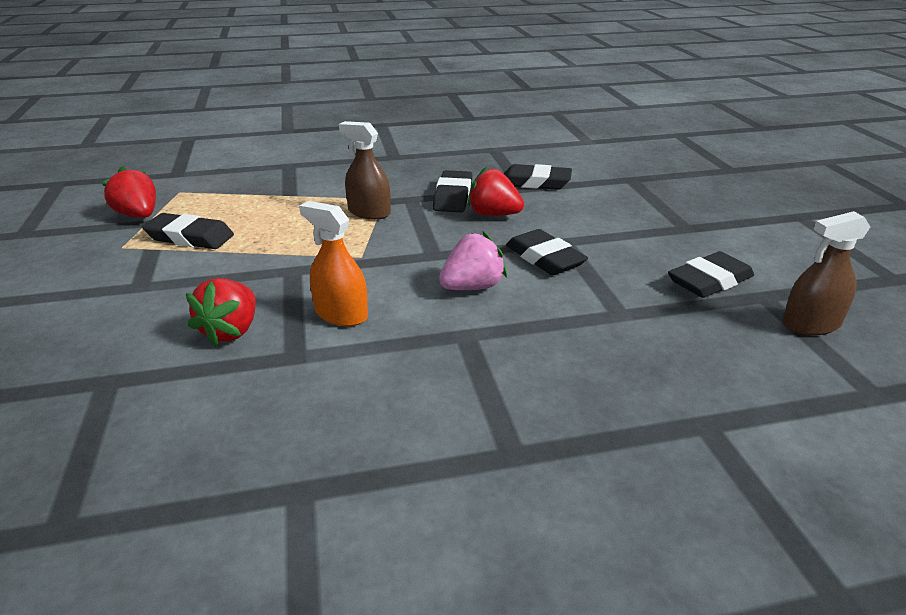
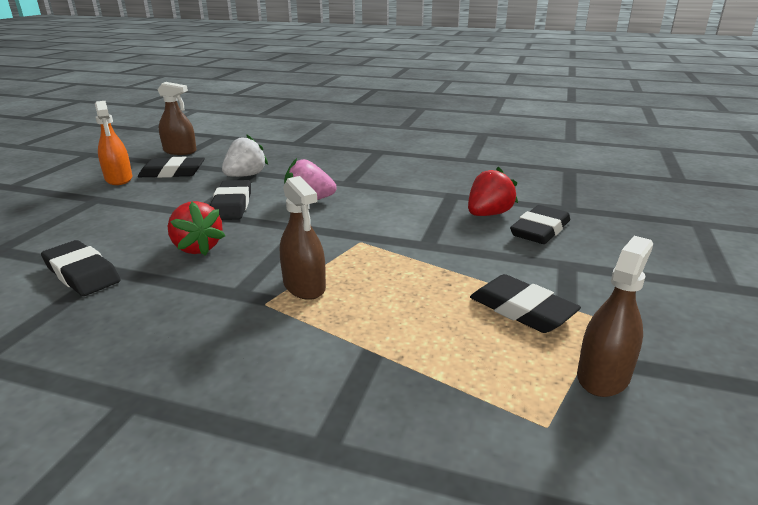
camera: 150 degrees left, 5 degrees down
(138, 215) = (603, 375): red strawberry -> brown spray bottle
(341, 314) = (410, 207): orange spray bottle -> orange spray bottle (119, 179)
(453, 196) = (193, 281): black eraser -> black eraser (540, 230)
(615, 304) = (245, 176): none -> white strawberry

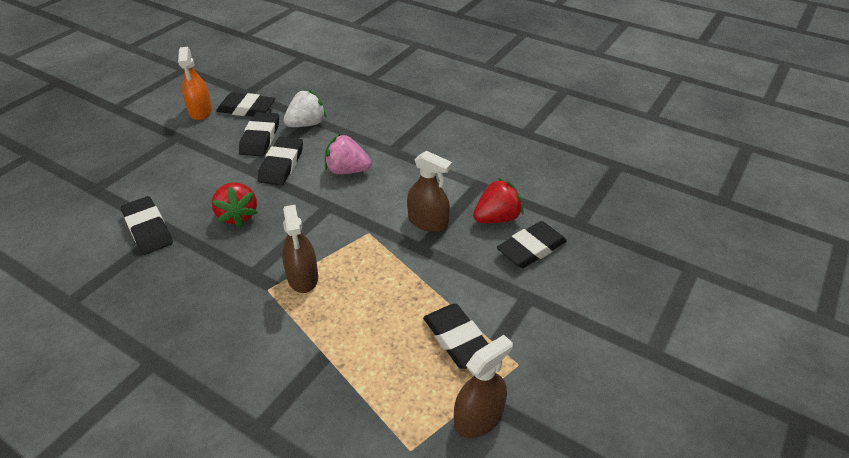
camera: 15 degrees right, 15 degrees up
(180, 151) = (262, 77): brown spray bottle -> brown spray bottle (428, 222)
(197, 189) = (260, 138): none -> black eraser

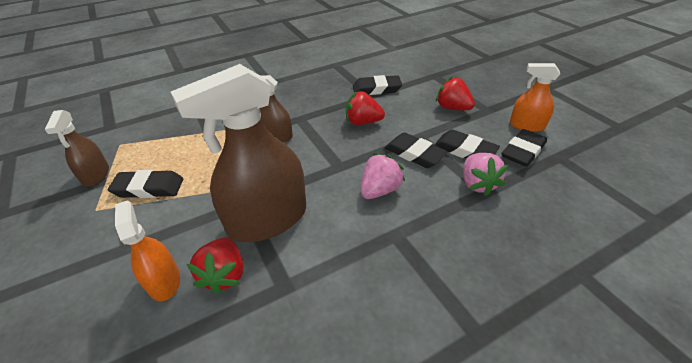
camera: 120 degrees right, 0 degrees up
(180, 159) = (452, 108): none -> red strawberry
(307, 124) = (477, 184): white strawberry -> pink strawberry
(428, 222) = (268, 219): brown spray bottle -> brown spray bottle, size x1.92
(531, 248) = (164, 281): black eraser -> orange spray bottle

